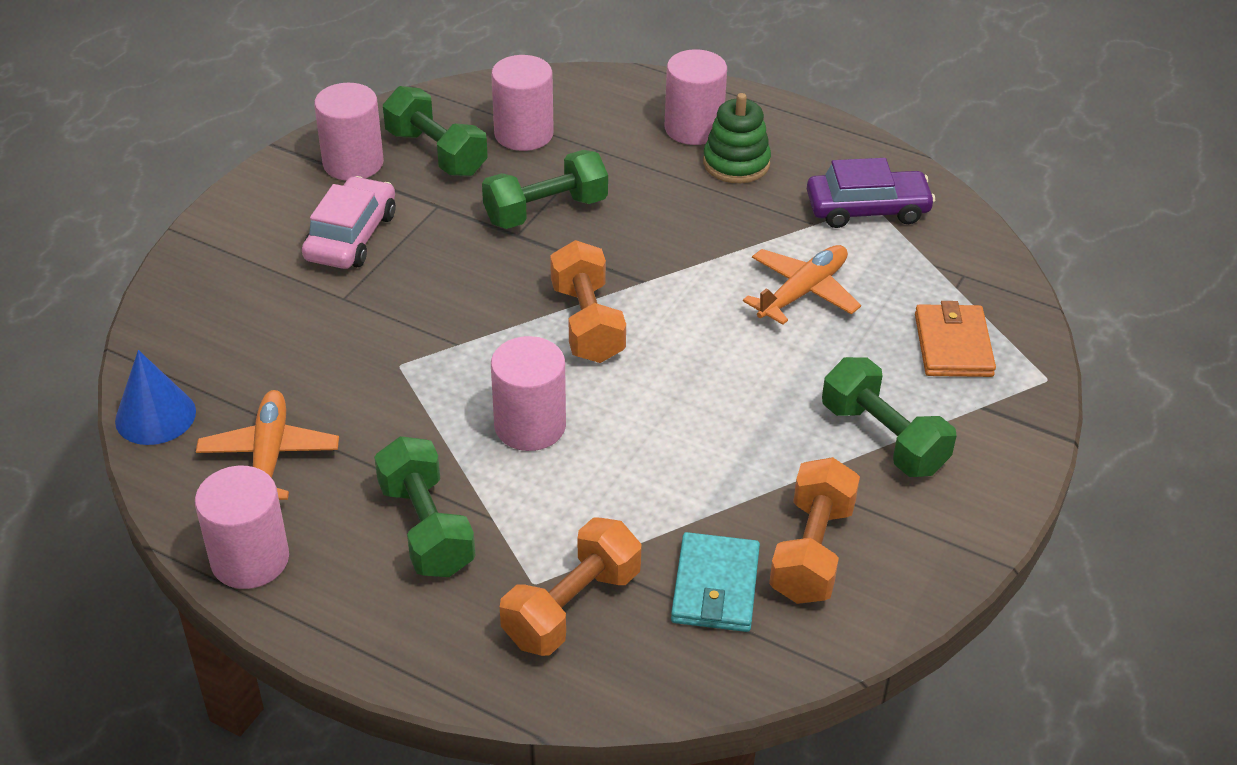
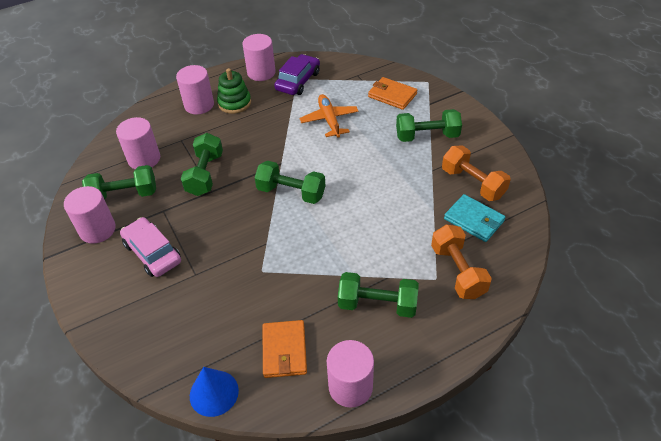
camera: 55 degrees left, 5 degrees up
(269, 456) = (284, 350): orange plane -> orange wallet
(530, 426) = (340, 239): pink cylinder -> pink cylinder (261, 72)
(587, 323) = (291, 192): orange dumbbell -> green dumbbell

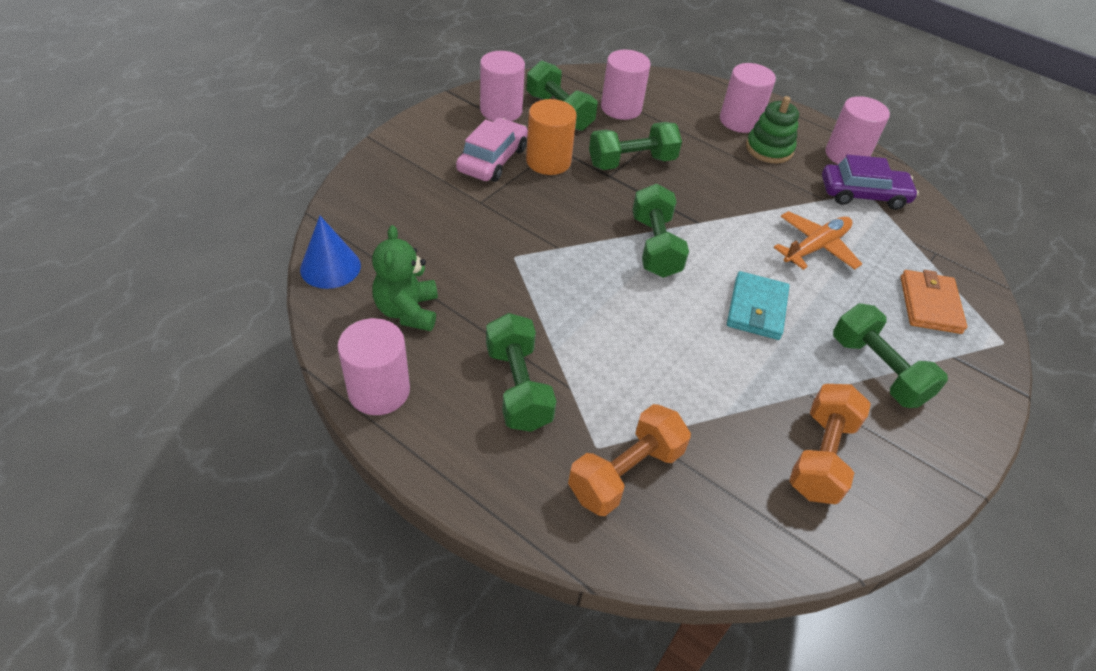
camera: 60 degrees right, 0 degrees up
(175, 220) = (548, 161): none -> orange cylinder
(284, 350) = (407, 311): orange wallet -> green teddy bear
(474, 220) = (742, 474): turquoise wallet -> turquoise wallet (756, 308)

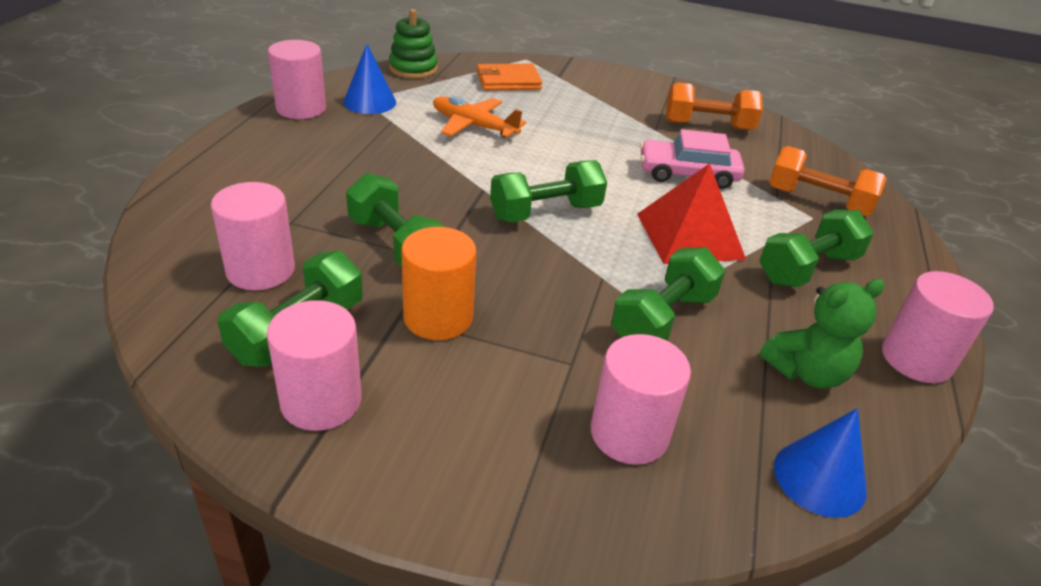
camera: 110 degrees left, 10 degrees down
(492, 159) = (468, 375): pink car -> pink car (687, 174)
(595, 324) = (689, 236): none -> red pyramid
(739, 121) = (256, 172): pink cylinder -> pink cylinder (629, 433)
(756, 308) = (584, 153): turquoise wallet -> none
(769, 149) = (312, 152): green stacking toy -> green stacking toy (413, 69)
(863, 194) = (369, 102): purple car -> blue cone
(877, 370) = (603, 104): green dumbbell -> green dumbbell (663, 319)

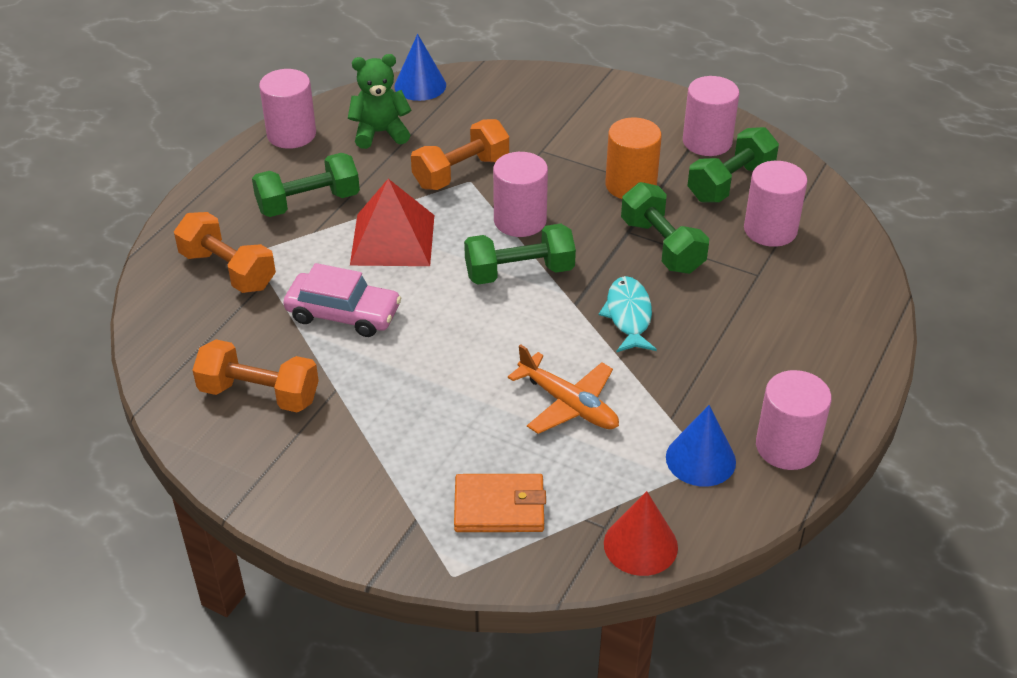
camera: 165 degrees left, 5 degrees up
(413, 69) = (640, 545): green stacking toy -> red cone
(430, 182) = (628, 315): none -> turquoise fish
(629, 433) = (520, 112): pink cylinder -> pink cylinder (520, 220)
(663, 319) = (461, 172): green dumbbell -> orange dumbbell

